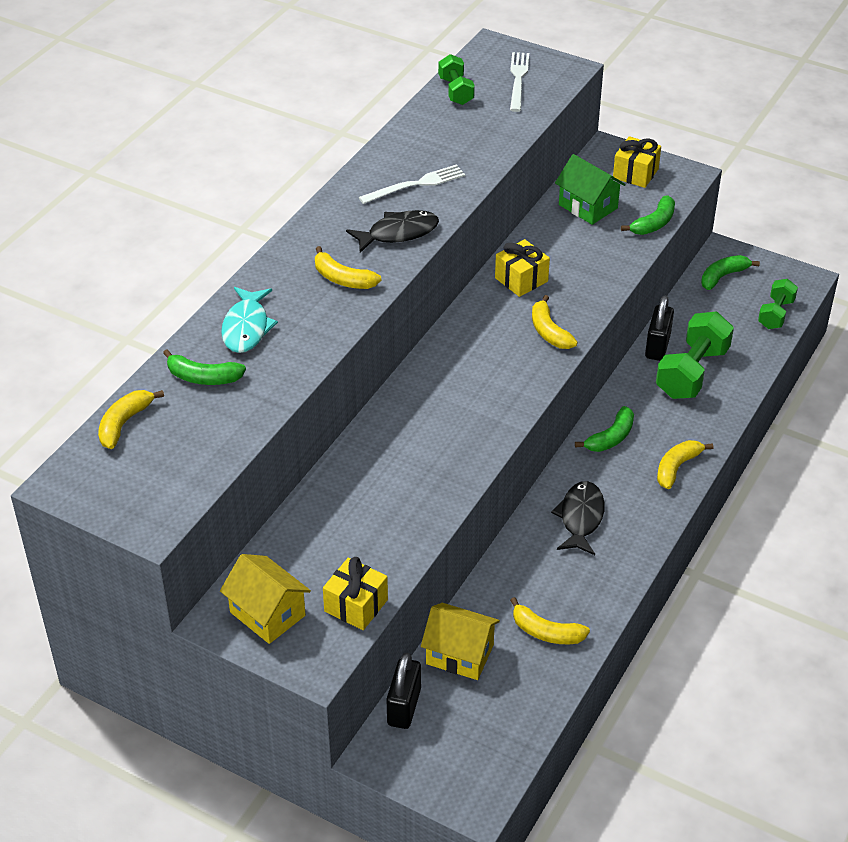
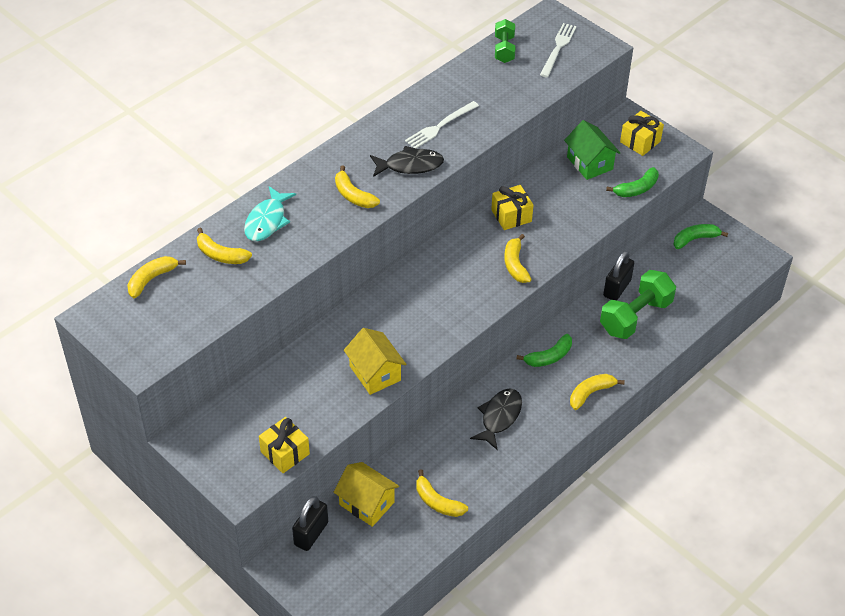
camera: 15 degrees right, 5 degrees up
(203, 377) = (221, 255): green banana -> yellow banana
(267, 614) = (220, 444): yellow house -> yellow house (375, 373)
(416, 185) = (440, 126): white fork -> white fork turned 150 degrees clockwise
(775, 314) = (724, 281): green dumbbell -> none

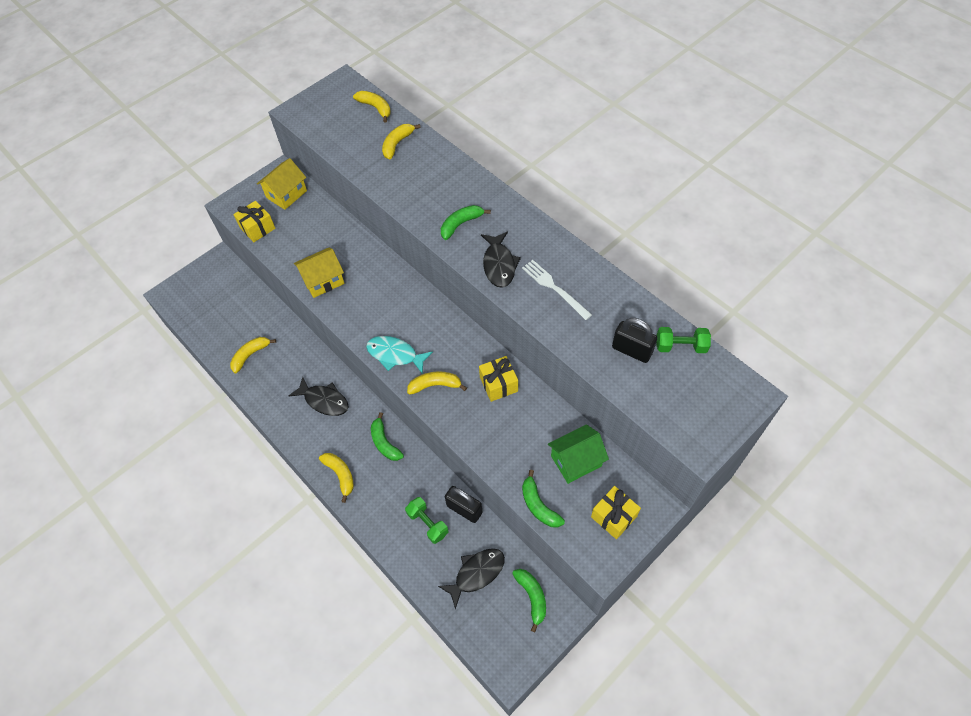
camera: 95 degrees right, 10 degrees up
(267, 221) = (433, 169): turquoise fish -> turquoise fish (395, 355)
(311, 533) = (239, 277): black padlock -> black padlock (632, 350)
(353, 195) = (461, 224): yellow banana -> green banana
(366, 503) = (258, 310): yellow house -> yellow house (286, 194)
(558, 48) = (690, 399): white fork -> none
(635, 316) = (427, 523): green dumbbell -> green dumbbell, size x0.59
(680, 278) = (476, 573): none -> black fish

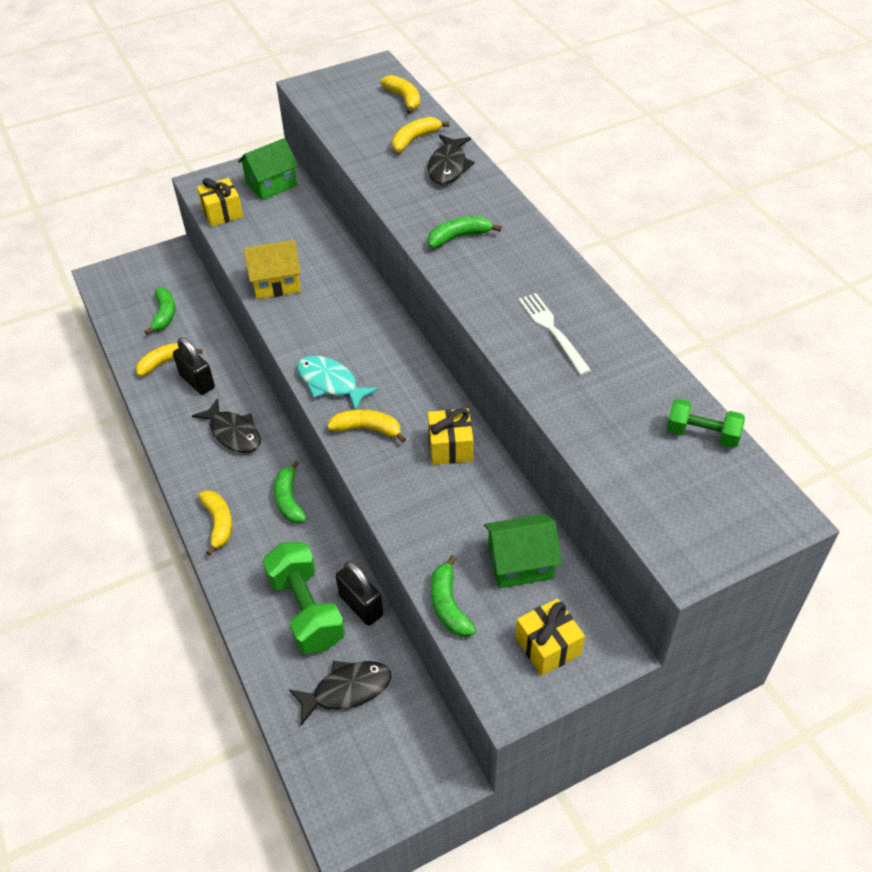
camera: 15 degrees right, 10 degrees down
(286, 194) = (271, 184): yellow house -> green house
(427, 523) = (306, 610): green dumbbell -> green dumbbell, size x1.69
(499, 265) = (490, 290): black fish -> black fish (448, 166)
(532, 597) = (411, 741): green banana -> green banana (164, 314)
(632, 350) = (631, 424): black padlock -> black padlock (197, 381)

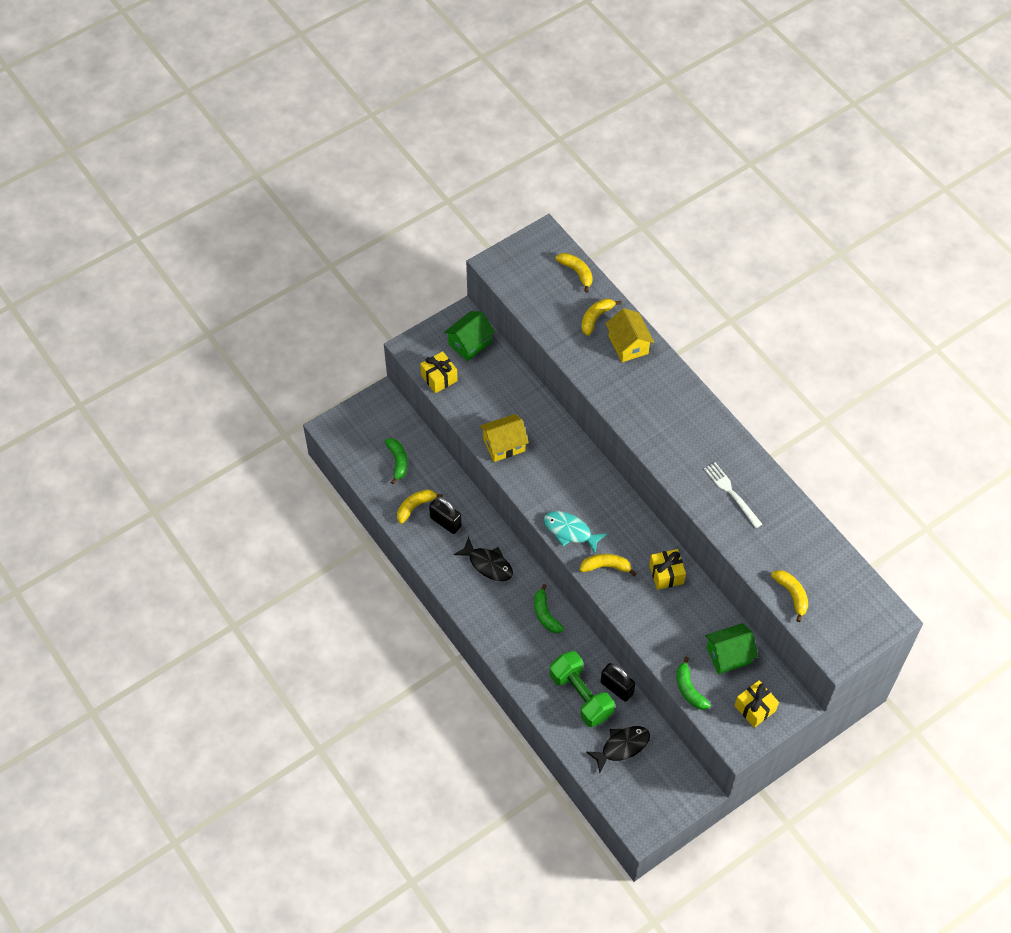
camera: 10 degrees left, 10 degrees up
(218, 523) = (500, 639): yellow banana -> yellow banana (792, 595)
(448, 166) = (628, 345): black fish -> yellow house
(458, 237) = (651, 415): green banana -> none
(702, 434) = (837, 565): green dumbbell -> none

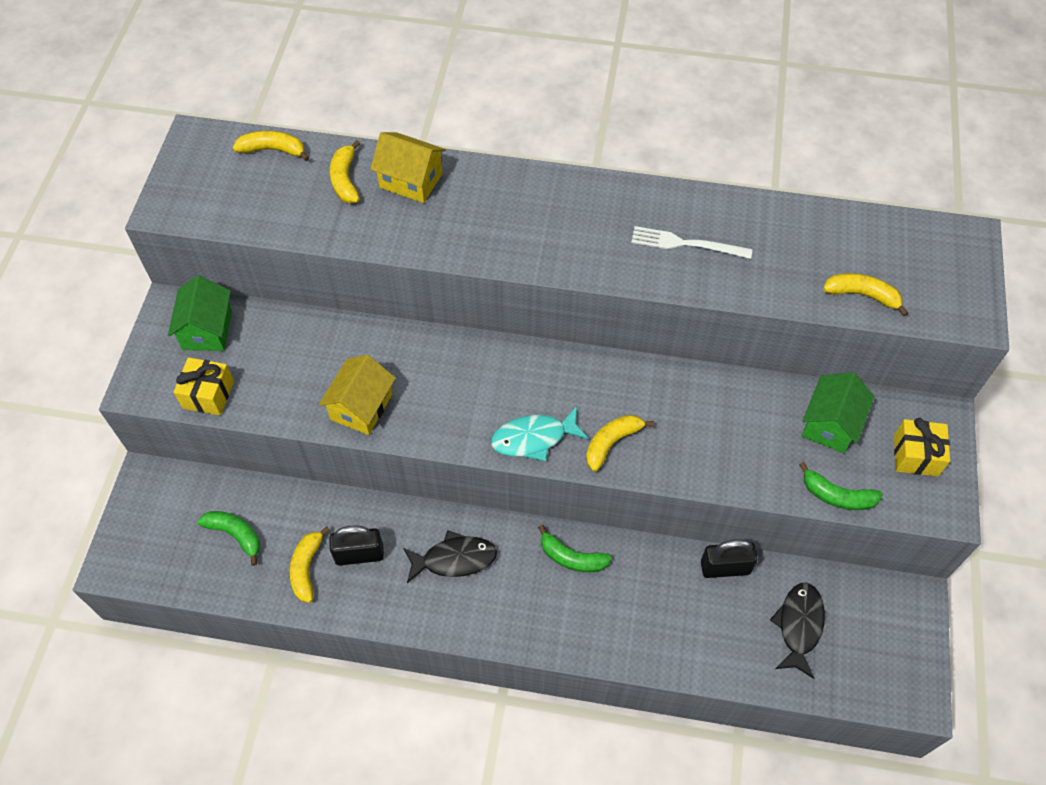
camera: 45 degrees left, 0 degrees up
(581, 696) = (701, 611): green dumbbell -> none
(666, 574) = (679, 396): yellow gift -> none

